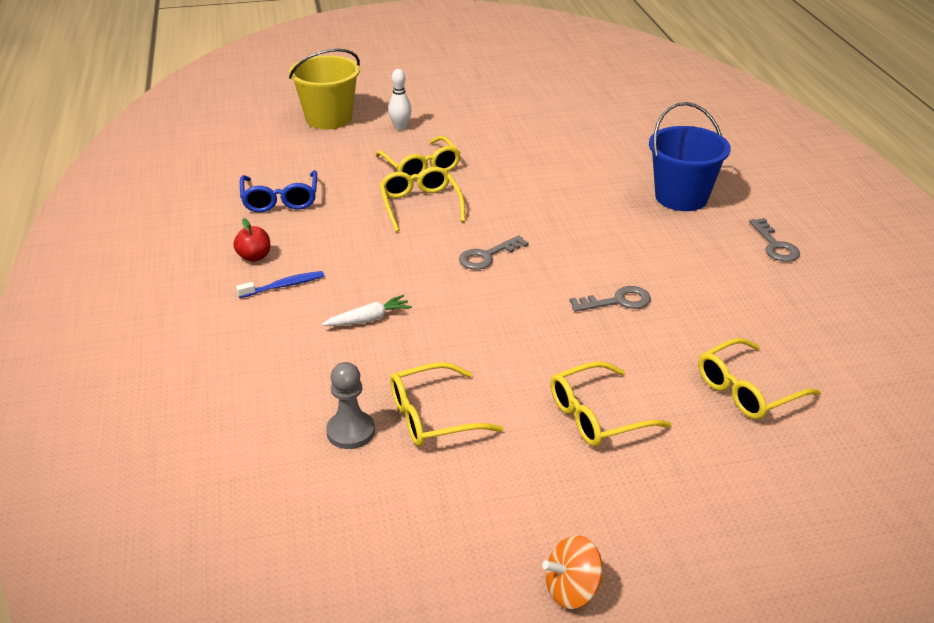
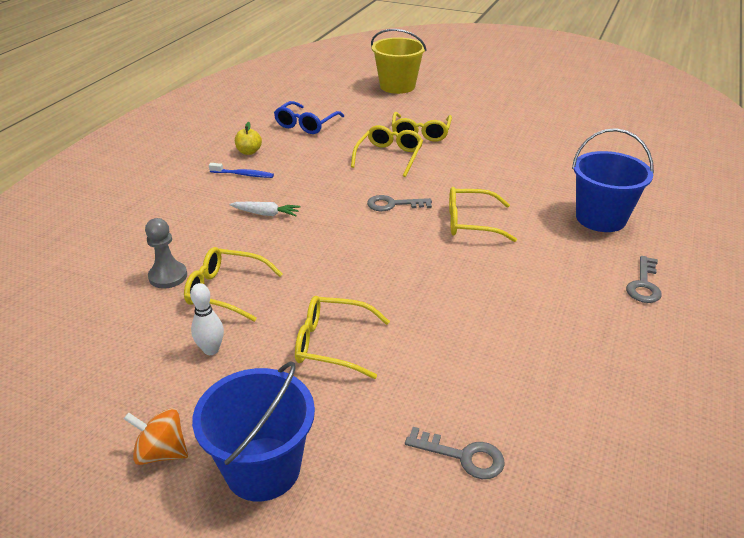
camera: 35 degrees right, 0 degrees up
(254, 257) = (249, 152): red apple -> yellow apple
(400, 127) = (438, 104): white bowling pin -> white bowling pin (211, 350)
(617, 301) = (451, 272): grey key -> grey key (463, 456)
(673, 550) = (263, 468): none -> blue bucket
(747, 390) = (474, 383): yellow glasses -> yellow glasses (471, 223)

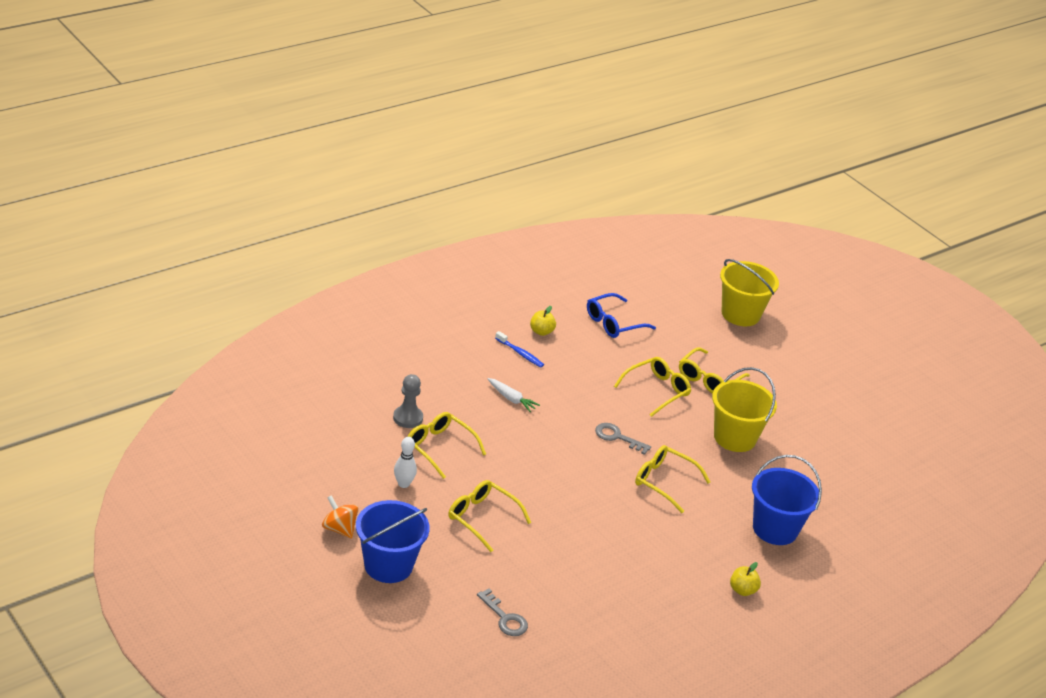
camera: 25 degrees right, 0 degrees up
(487, 164) = (734, 437): none -> yellow bucket
(644, 284) = (742, 590): grey key -> yellow apple

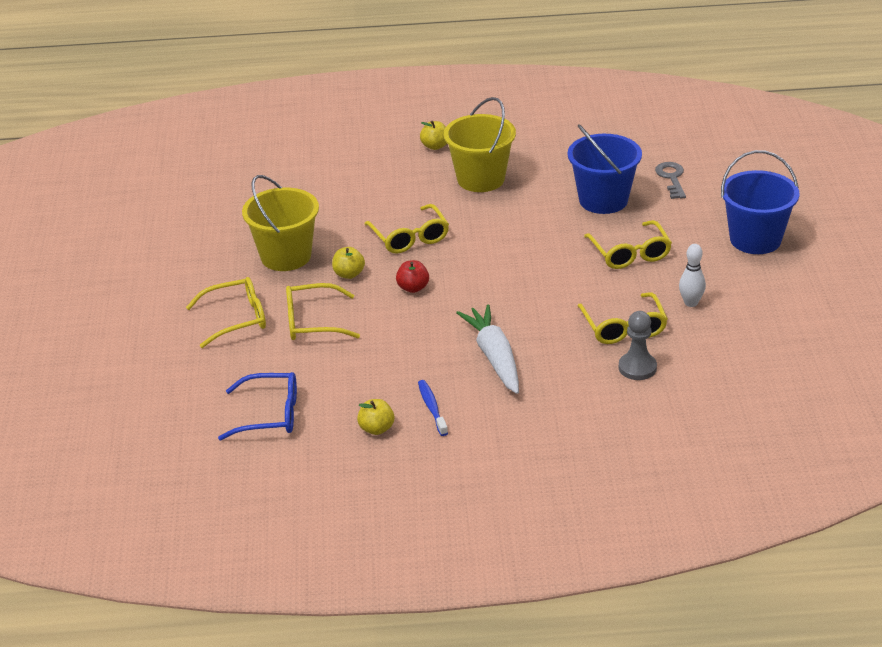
camera: 140 degrees left, 0 degrees up
(339, 529) = (787, 280): orange spinning top -> none
(511, 399) = (494, 357): white carrot -> white carrot, size x1.75
(617, 437) = (413, 288): grey key -> red apple
(674, 435) = (349, 274): none -> yellow apple
(740, 314) = (94, 382): yellow bucket -> yellow bucket (481, 179)
(775, 529) = (348, 177): blue bucket -> blue bucket (603, 200)

